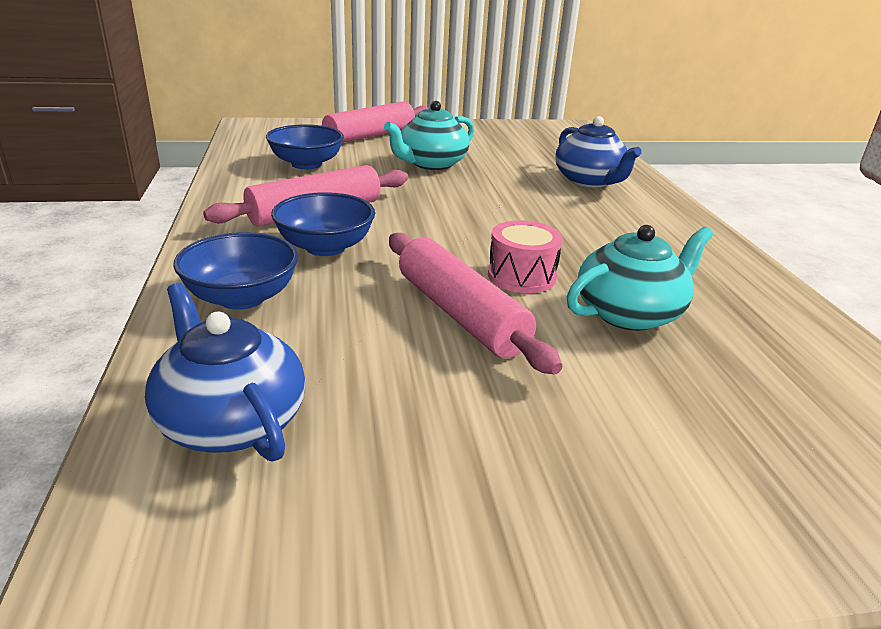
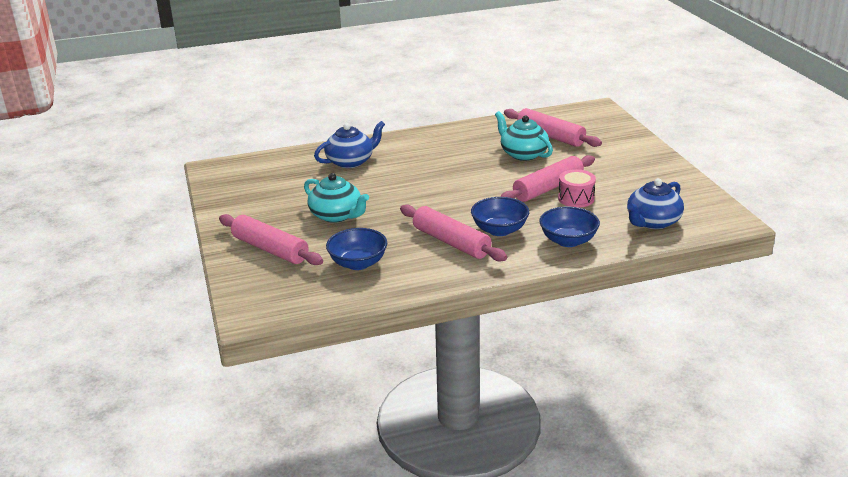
camera: 95 degrees left, 0 degrees up
(521, 276) = (502, 177): pink drum -> pink drum (576, 198)
(741, 366) = (550, 136): none -> pink rolling pin

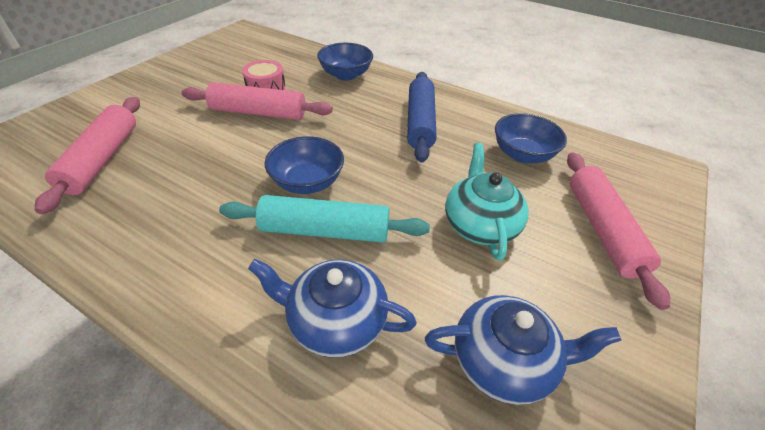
camera: 135 degrees left, 15 degrees up
(402, 175) = (325, 230): none -> turquoise rolling pin
(451, 242) = (420, 123): pink rolling pin -> blue rolling pin
(499, 230) = (368, 108): blue bowl -> blue bowl (307, 182)
(523, 154) = (178, 159): turquoise teapot -> none
(652, 222) = (275, 53): blue teapot -> blue teapot (504, 361)

